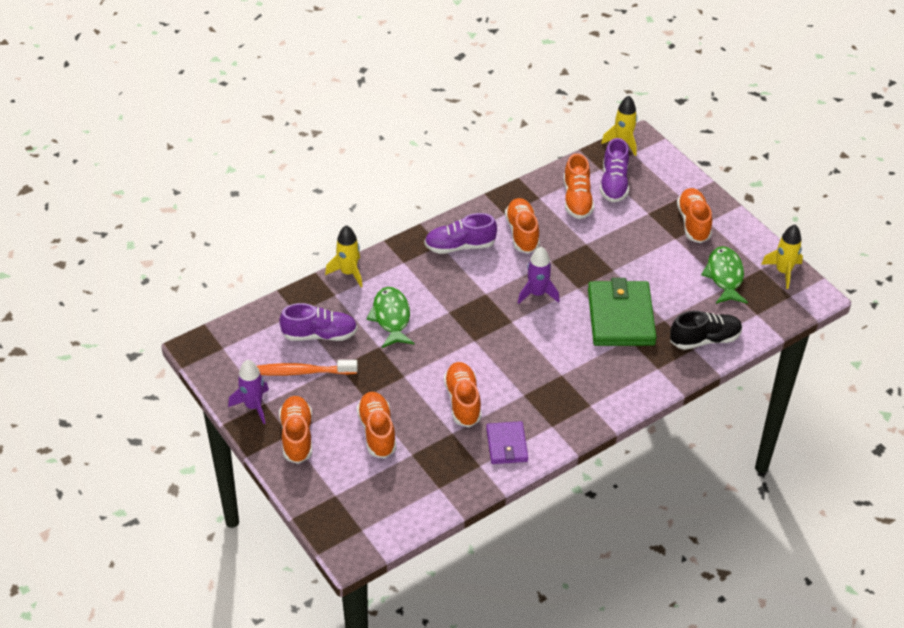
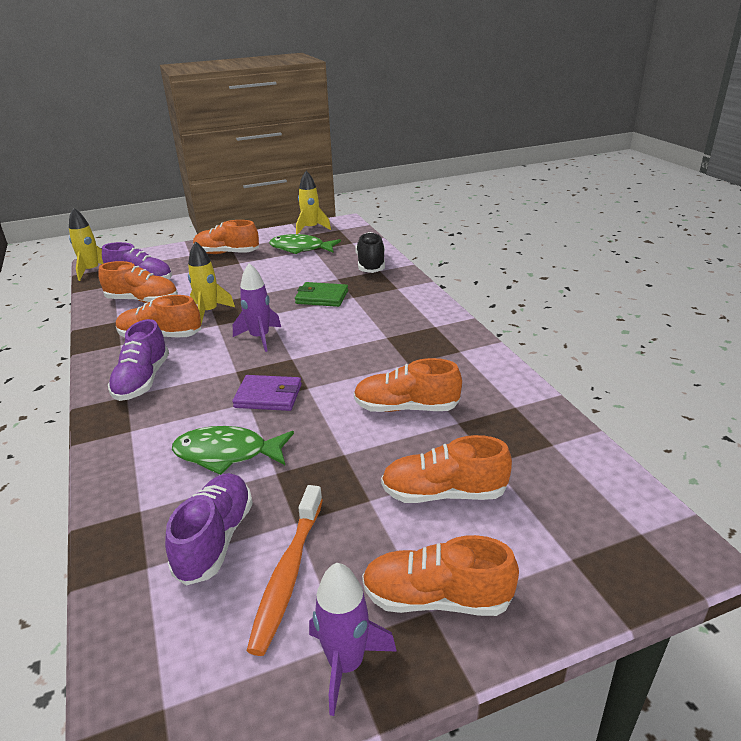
camera: 75 degrees left, 15 degrees down
(348, 273) = (105, 489): yellow rocket -> yellow rocket (209, 312)
(506, 445) = (484, 383): purple wallet -> purple wallet (268, 396)
(621, 317) = (322, 297): green wallet -> green wallet, size x0.56

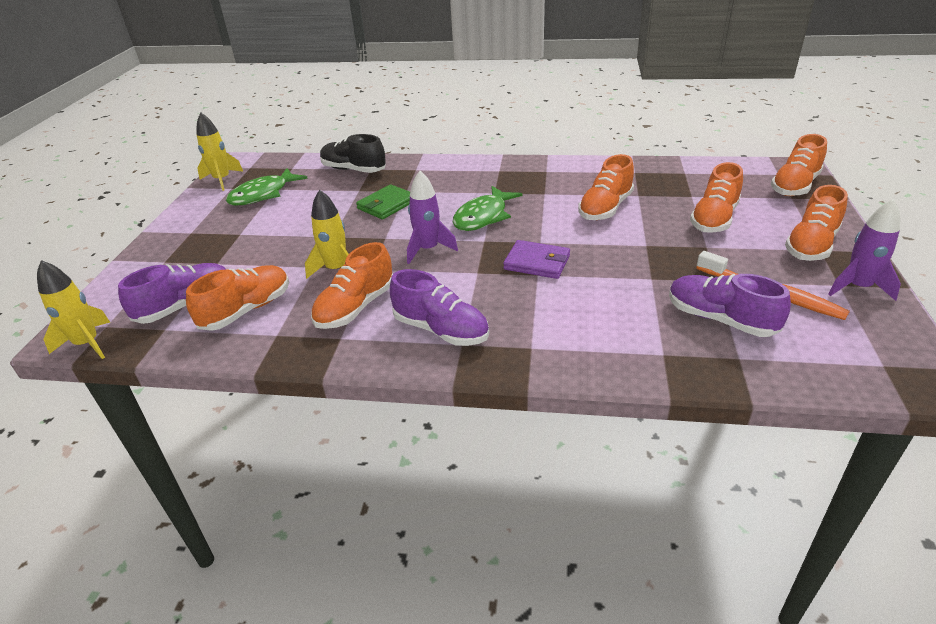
camera: 60 degrees left, 5 degrees up
(227, 253) = (202, 237): orange shoe -> orange shoe (794, 186)
(227, 453) = (610, 297): green fish -> green fish (483, 216)
(268, 396) = (537, 262): purple wallet -> purple wallet turned 75 degrees clockwise

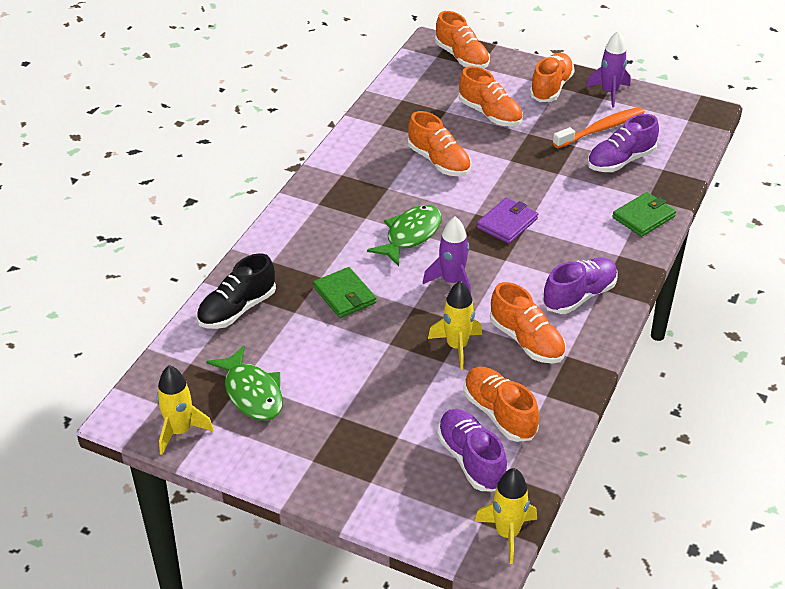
camera: 75 degrees left, 5 degrees up
(483, 216) = (410, 235): green fish -> green fish turned 105 degrees counterclockwise
(620, 356) = (643, 217): none -> green wallet
(811, 245) = (551, 88): orange shoe -> orange shoe turned 120 degrees counterclockwise

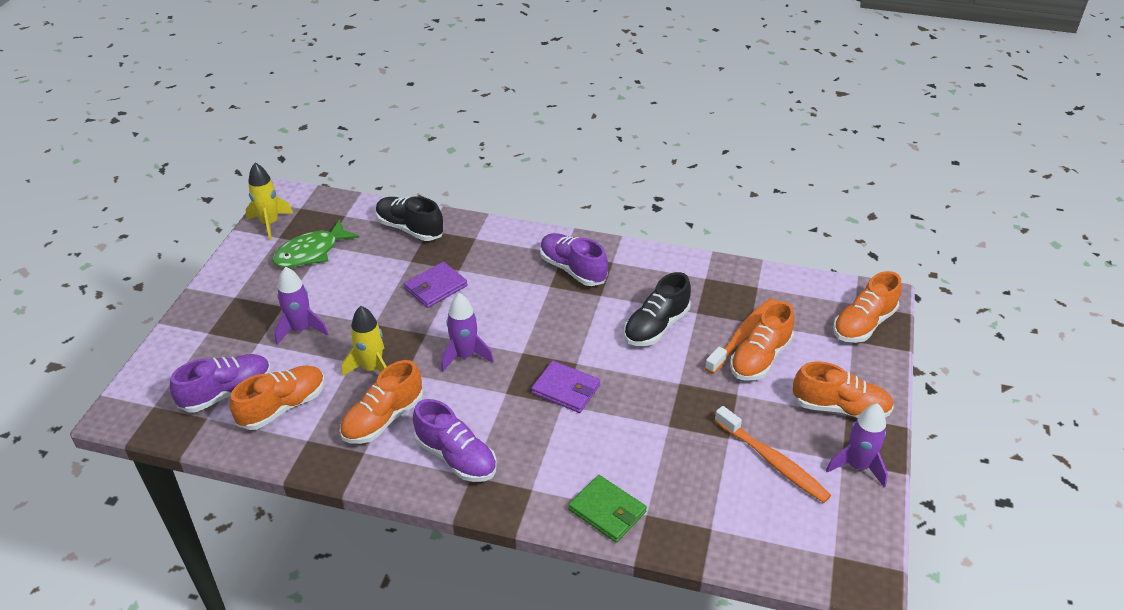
camera: 80 degrees right, 0 degrees up
(344, 295) = (435, 287): green wallet -> purple wallet
(385, 401) = (300, 329): none -> purple rocket
(410, 235) = (529, 319): green fish -> none
(439, 162) = (656, 326): orange shoe -> black shoe
(461, 117) = (743, 335): none -> orange toothbrush
(507, 533) = (138, 424): yellow rocket -> none
(620, 161) = (712, 484): purple shoe -> purple shoe (572, 269)

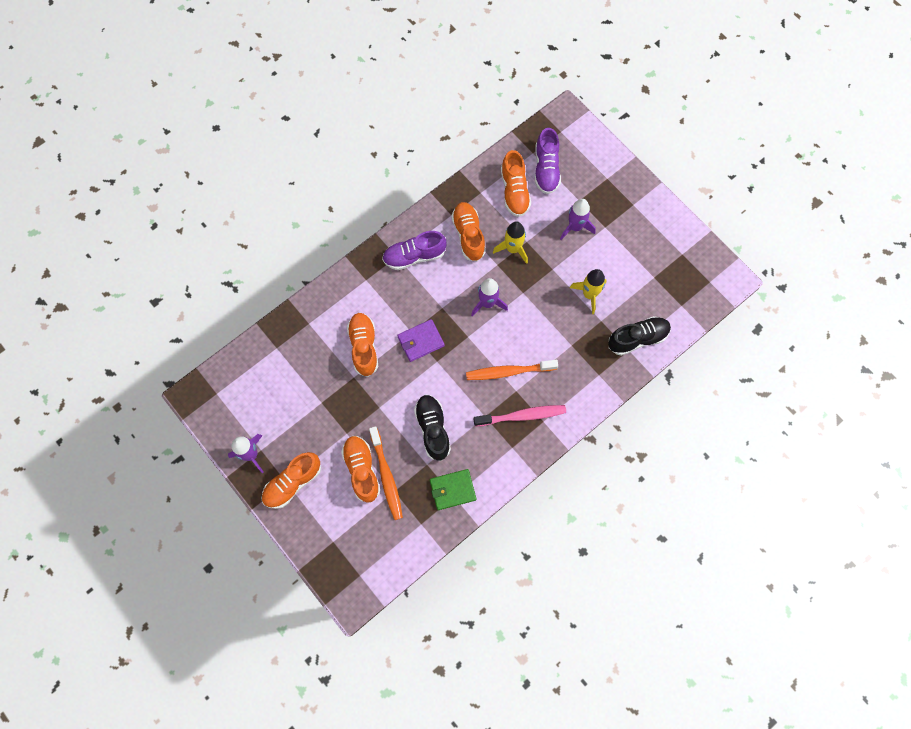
camera: 125 degrees right, 30 degrees up
(270, 223) = (702, 255): yellow rocket -> yellow rocket (589, 294)
(311, 252) = (651, 266): green fish -> none
(435, 287) = (563, 321): purple wallet -> none
(572, 269) = (522, 416): purple shoe -> pink toothbrush
(607, 511) = (325, 306): green wallet -> green wallet (452, 490)
(773, 461) = (289, 412): orange toothbrush -> orange toothbrush (508, 371)
(863, 324) = (339, 562): orange shoe -> orange shoe (364, 347)

